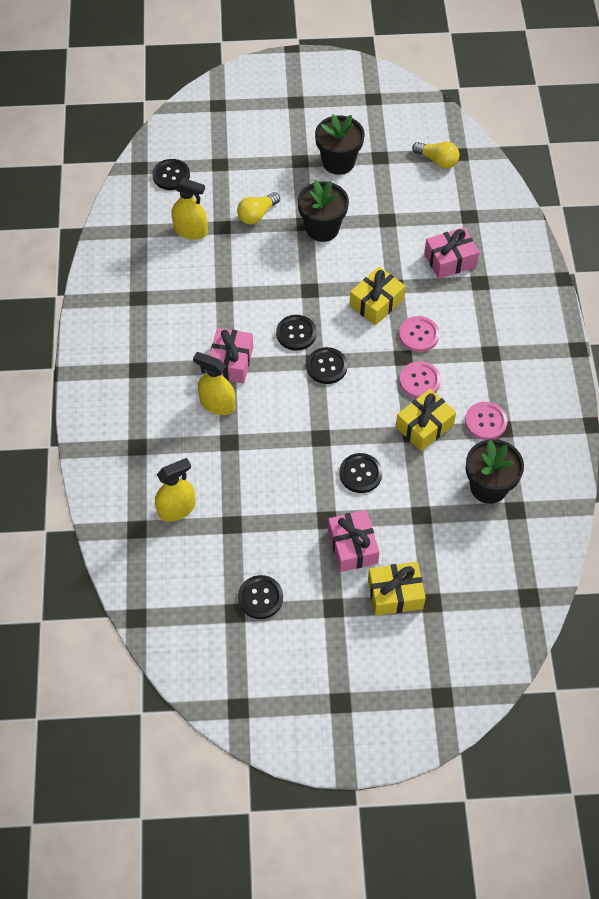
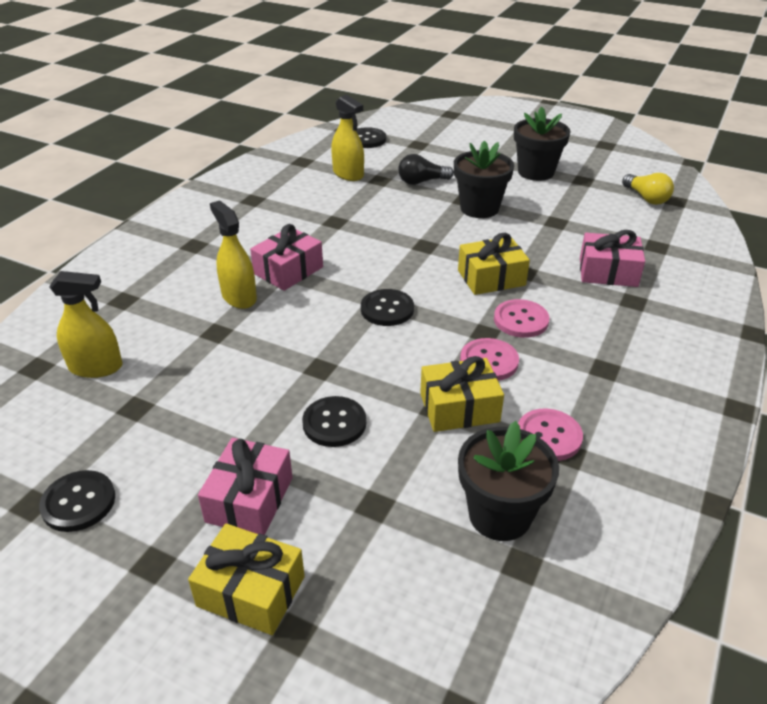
camera: 30 degrees right, 20 degrees down
(257, 214) = (422, 182): yellow light bulb -> black light bulb
(296, 333) = (379, 272): black button -> none

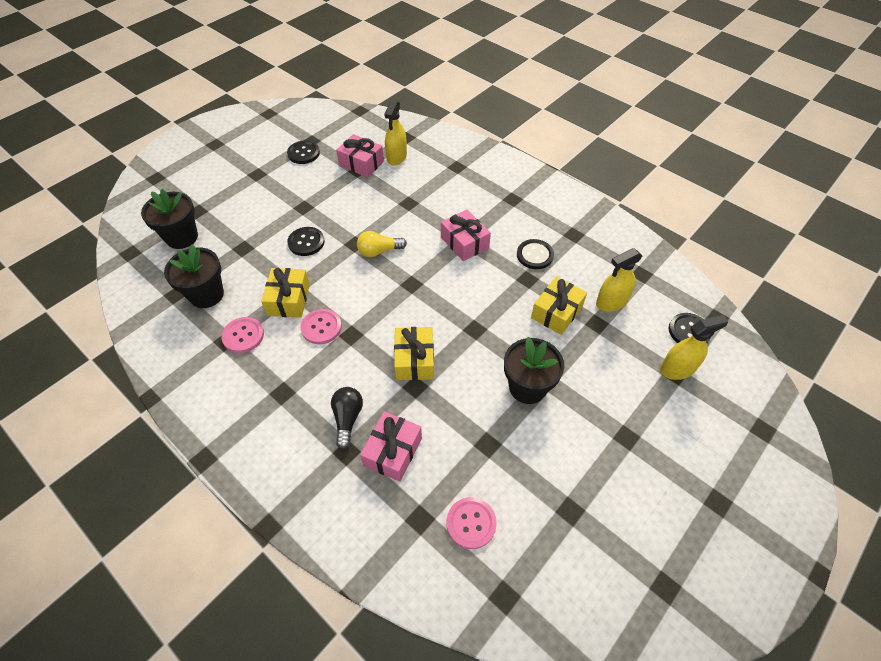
camera: 105 degrees right, 15 degrees up
(239, 297) = (441, 215): yellow spray bottle -> yellow spray bottle (677, 369)
(249, 499) = (273, 205): pink gift -> pink gift (361, 163)
(251, 591) = (224, 201): yellow gift -> yellow gift (556, 312)
(387, 309) = (399, 286): black button -> black button (535, 255)
(422, 182) = (588, 355): black light bulb -> black light bulb (347, 418)
(521, 320) = (355, 361): pink button -> pink button (471, 523)
(536, 172) = (596, 467): black flower pot -> black flower pot (182, 237)
(646, 198) = (516, 563): yellow light bulb -> yellow light bulb (379, 251)

